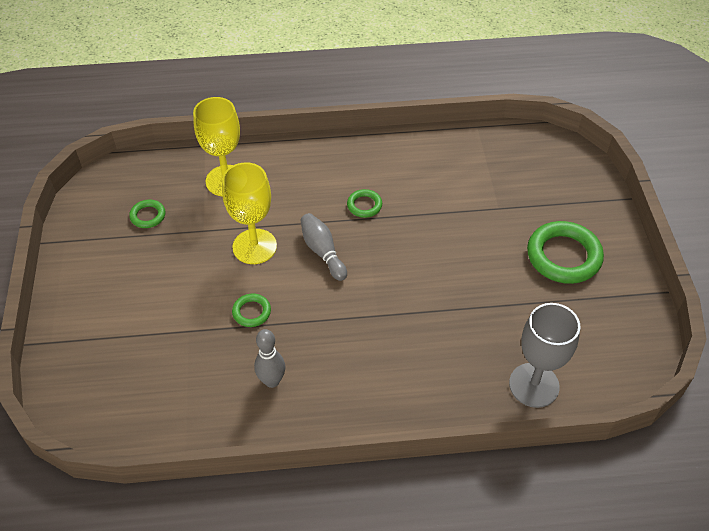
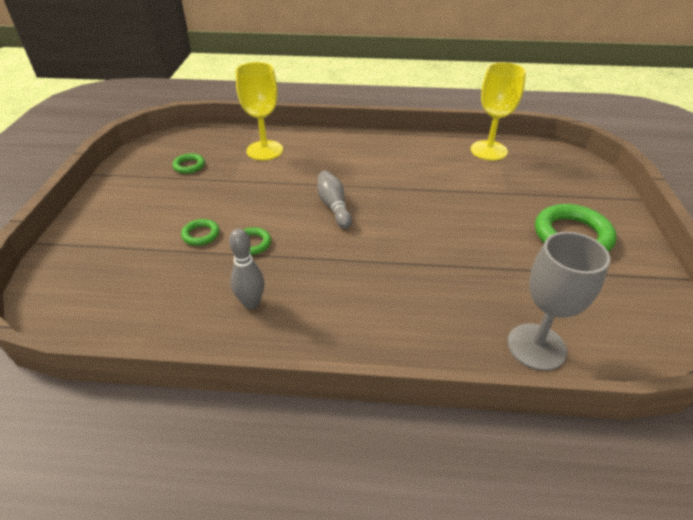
camera: 10 degrees right, 10 degrees down
(254, 246) = (272, 196): yellow goblet -> yellow goblet (488, 150)
(364, 205) = (381, 178): green ring -> green ring (201, 234)

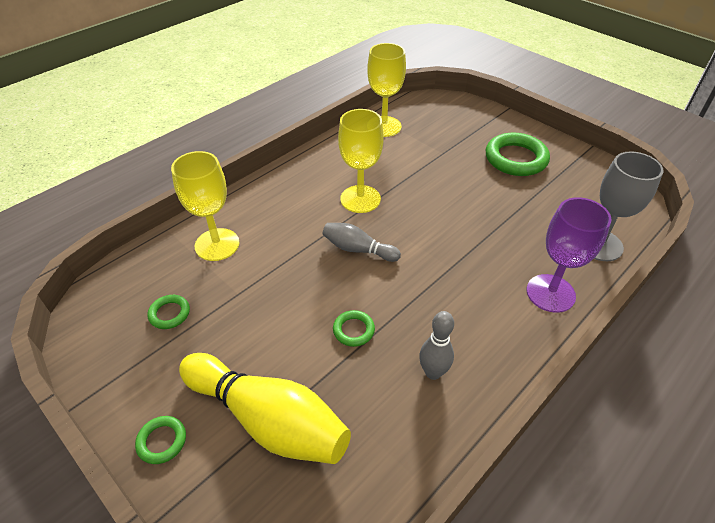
camera: 50 degrees left, 5 degrees up
(141, 246) = (268, 419): none -> yellow bowling pin
(201, 234) = (301, 361): green ring -> green ring (162, 441)
(388, 181) = (360, 199): none -> yellow goblet
(420, 337) = (550, 293): none -> purple goblet

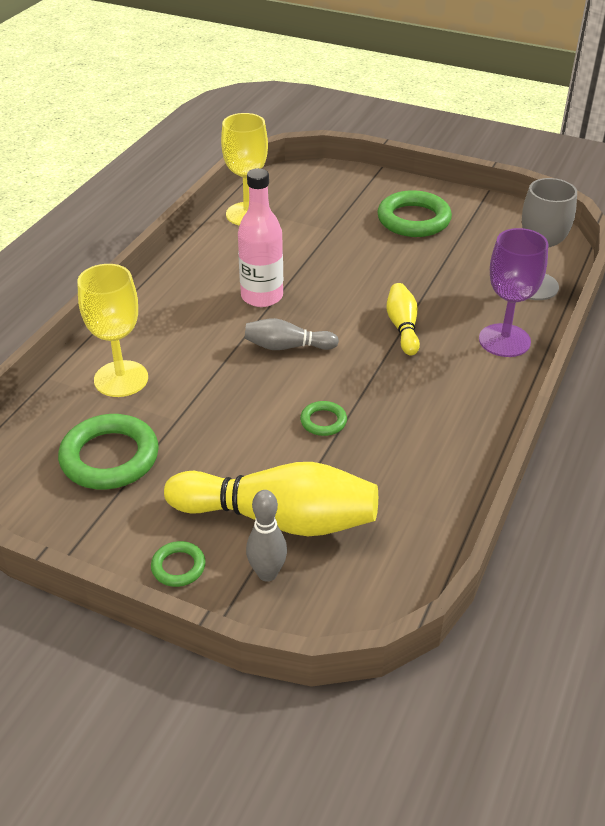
camera: 20 degrees left, 5 degrees down
(169, 314) = (110, 457): green ring -> green ring, size x2.02
(360, 199) = (262, 296): yellow goblet -> pink bottle
(433, 372) = (422, 436): grey bowling pin -> grey bowling pin (267, 573)
(463, 256) = (403, 327): none -> yellow bowling pin

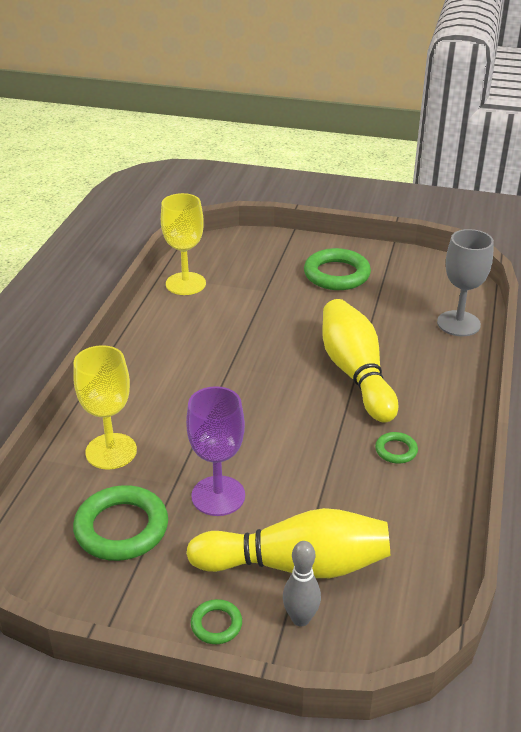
camera: 10 degrees left, 5 degrees down
(262, 296) = (221, 359): pink bottle -> none
(287, 347) = (257, 403): grey bowling pin -> none
(323, 421) = (310, 468): green ring -> green ring (396, 450)
(403, 327) = (356, 373): yellow bowling pin -> yellow bowling pin, size x1.90
(504, 340) = (448, 375): purple goblet -> purple goblet (218, 496)

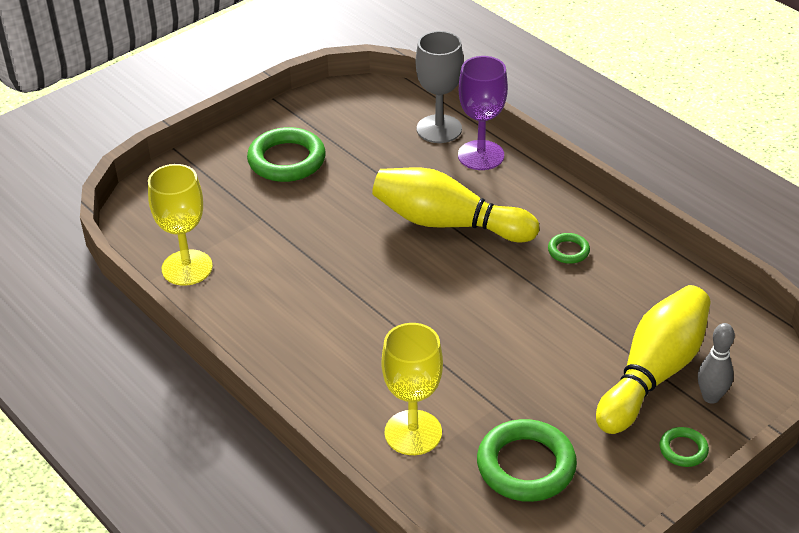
camera: 55 degrees left, 5 degrees up
(218, 496) = (535, 384): purple goblet -> purple goblet (481, 155)

